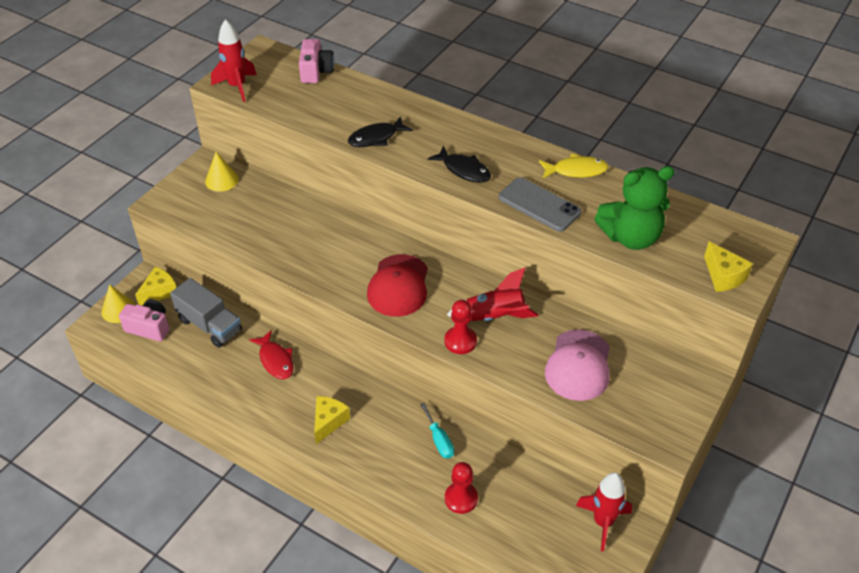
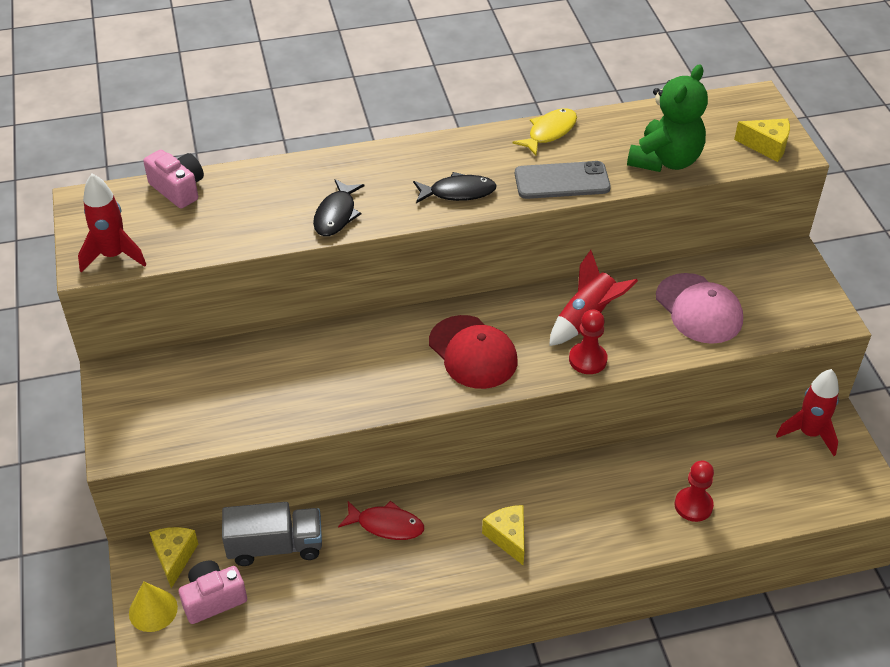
camera: 45 degrees left, 0 degrees up
(221, 180) = (156, 379): yellow cone -> none
(439, 440) = (617, 474): turquoise screwdriver -> none

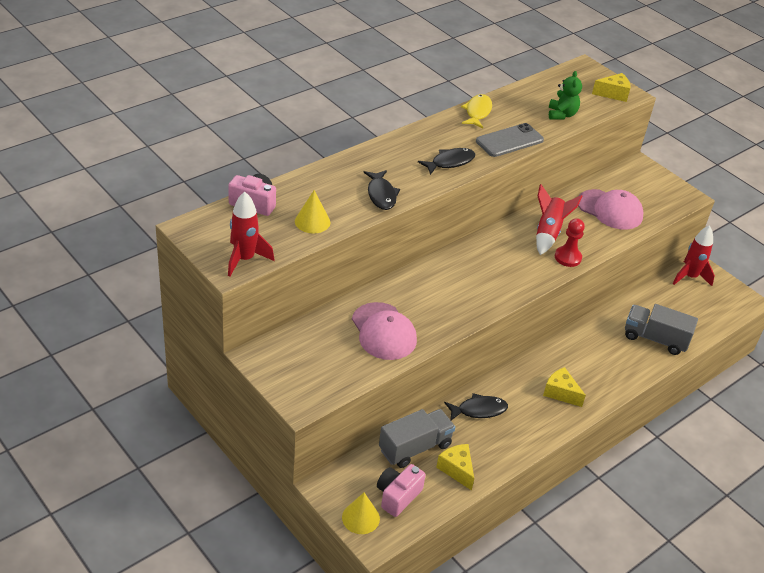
camera: 30 degrees left, 5 degrees down
(174, 557) = (350, 478): yellow cheese -> yellow cheese (457, 470)
(227, 229) = (312, 221): none -> yellow cone
(277, 390) = (383, 331): none -> pink cap
(386, 525) = (479, 410): red fish -> black fish
(473, 352) = (494, 272): red cap -> none
(665, 160) = (561, 114): green teddy bear -> green teddy bear, size x0.61
(693, 505) = (655, 339): red pawn -> grey truck

